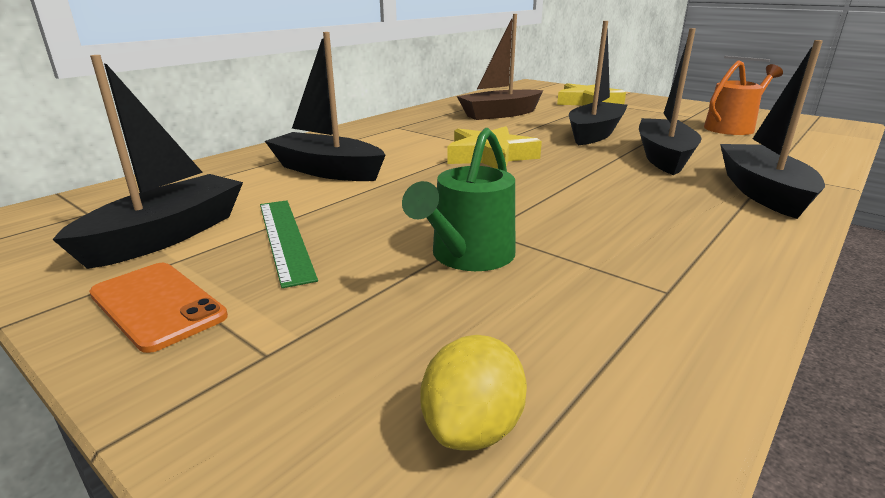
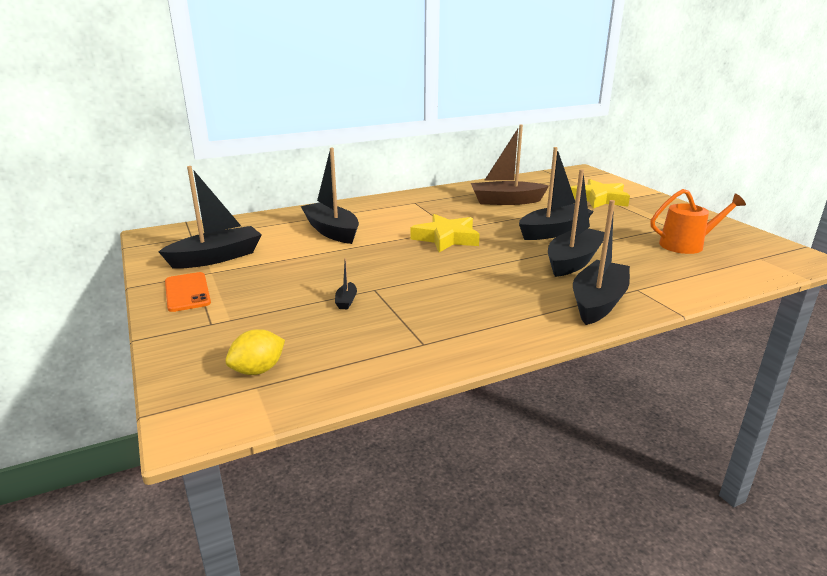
camera: 25 degrees right, 0 degrees up
(285, 238) = (268, 271): green ruler -> none
(468, 256) = (346, 301): green watering can -> black boat

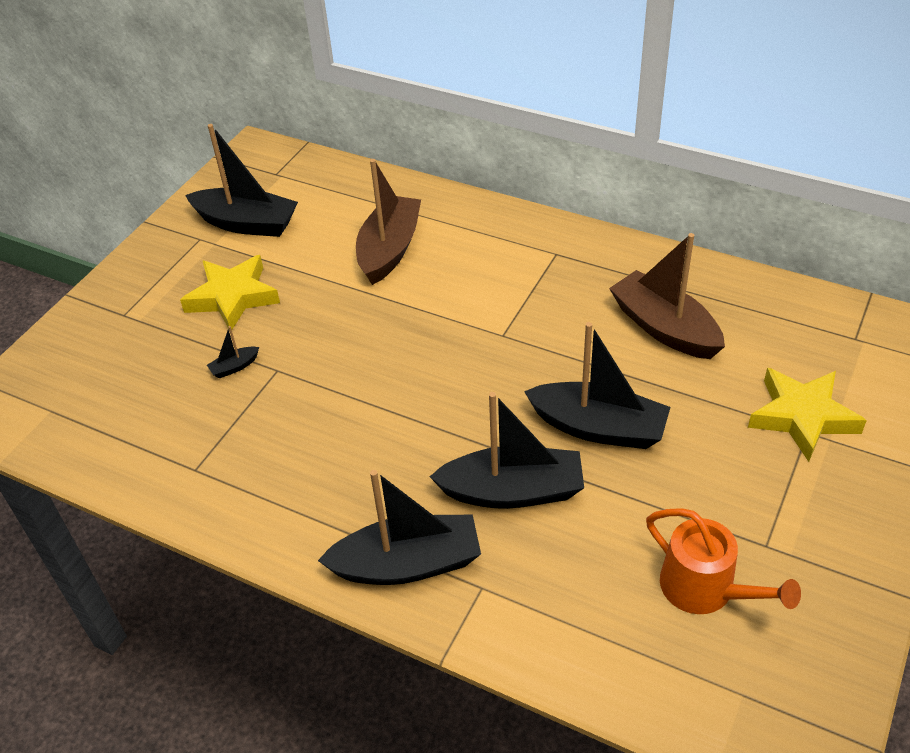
camera: 55 degrees right, 20 degrees up
(187, 292) = (164, 260): orange phone -> none
(258, 370) = (73, 395): yellow lemon -> none
(332, 231) = (389, 249): black boat -> brown boat
(446, 238) = (466, 345): yellow star -> yellow star (232, 297)

